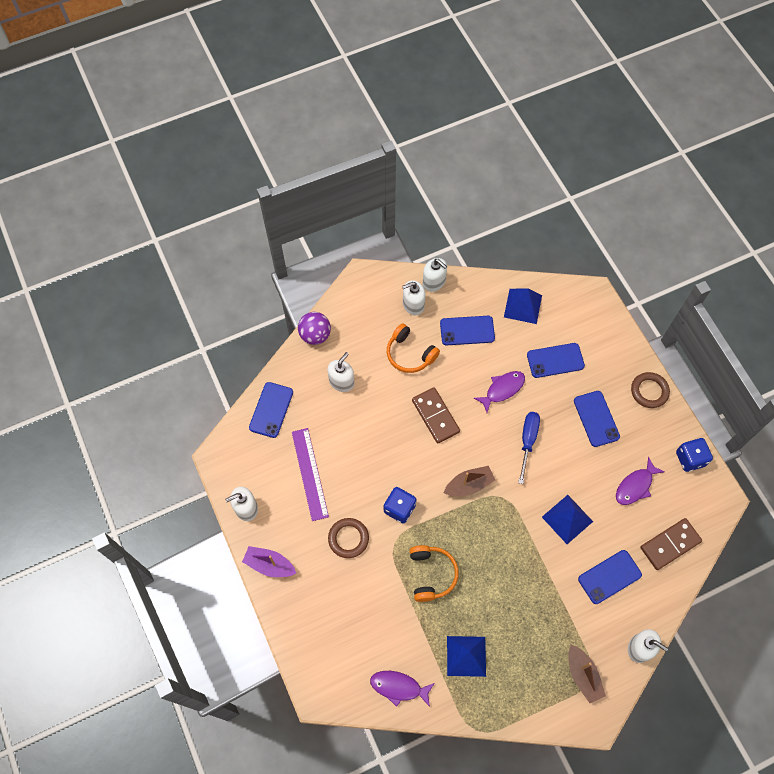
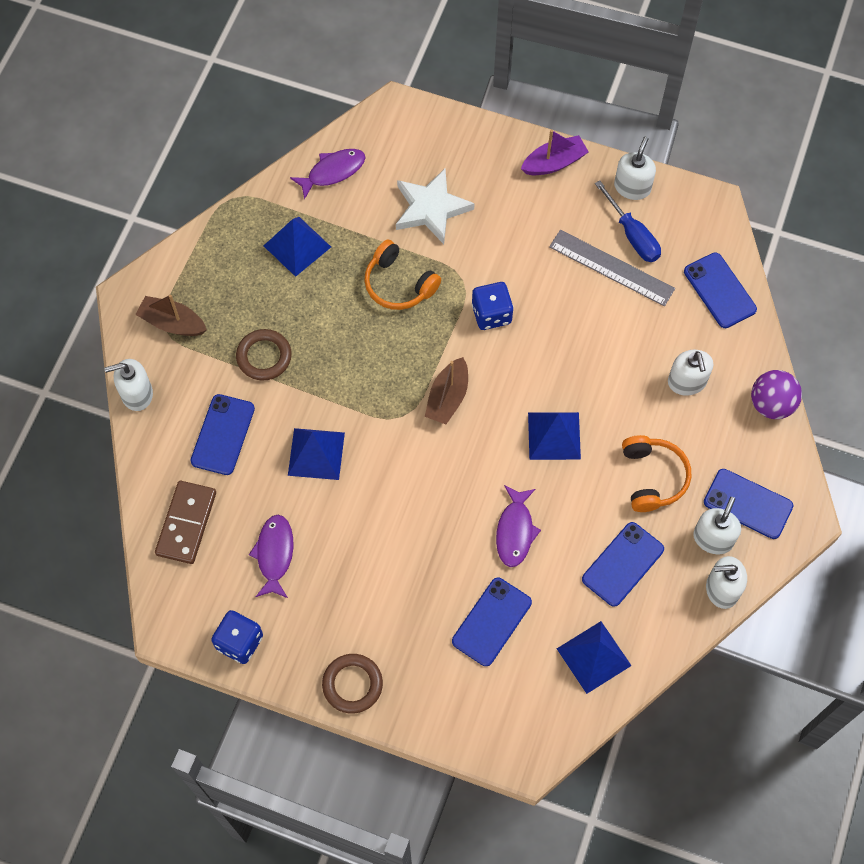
camera: 135 degrees right, 0 degrees up
(310, 473) = (611, 268): purple ruler -> grey ruler
(348, 538) = (509, 245): brown ring -> brown ring (264, 357)
(367, 604) = (431, 208): none -> white star
(409, 354) = (653, 477): orange headphones -> orange headphones turned 90 degrees clockwise
(435, 416) = (554, 435): brown domino -> blue pyramid
(527, 441) = (433, 498): blue screwdriver -> blue screwdriver (632, 235)
(596, 418) = (383, 593): blue phone -> blue phone (748, 504)

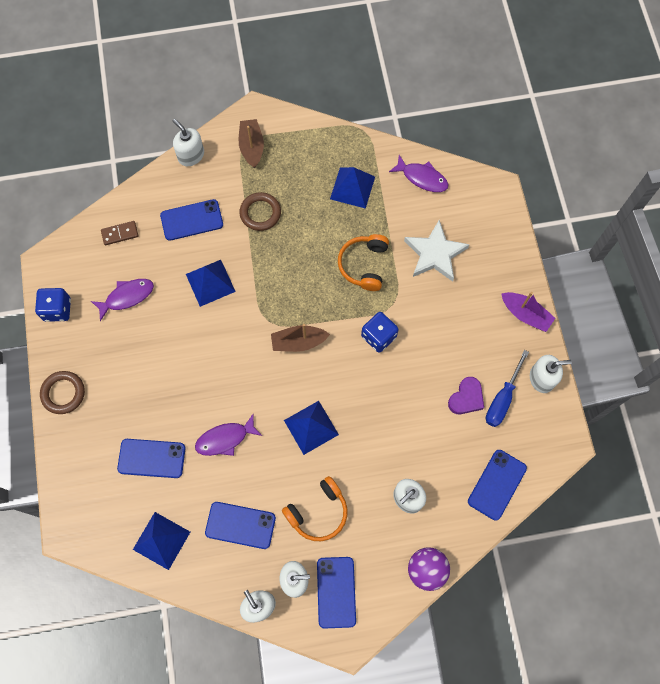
camera: 60 degrees right, 5 degrees up
(186, 523) = (120, 234): brown domino -> brown domino, size x0.60
(611, 268) = (466, 398): grey ruler -> purple heart

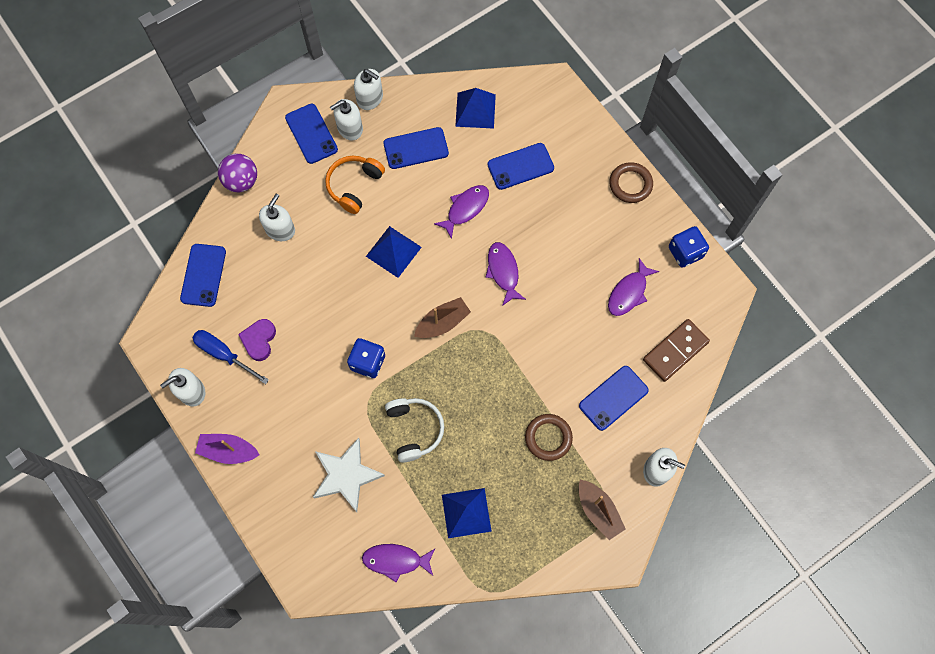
camera: 155 degrees right, 0 degrees up
(120, 234) = (675, 351): brown domino -> brown domino, size x1.66
(210, 283) = (558, 342): blue pyramid -> none
(223, 363) = (503, 272): none -> purple fish
(364, 265) = (415, 429): orange headphones -> white headphones
(502, 399) = (224, 354): blue screwdriver -> blue screwdriver turned 60 degrees counterclockwise

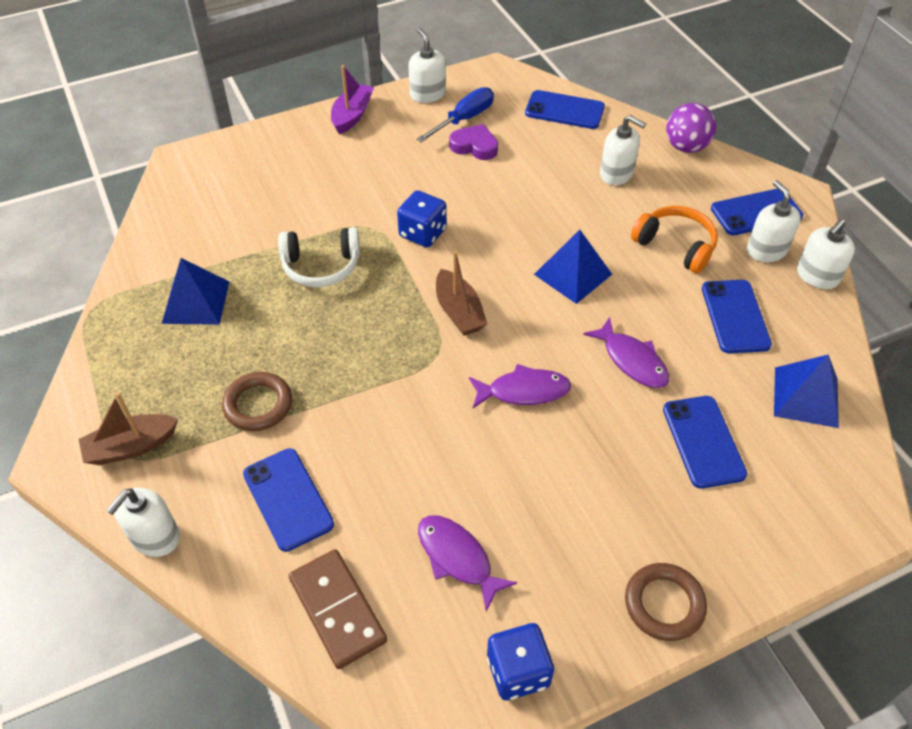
camera: 100 degrees right, 20 degrees down
(346, 475) = (288, 201): white star -> none
(396, 560) = (171, 231): purple fish -> none

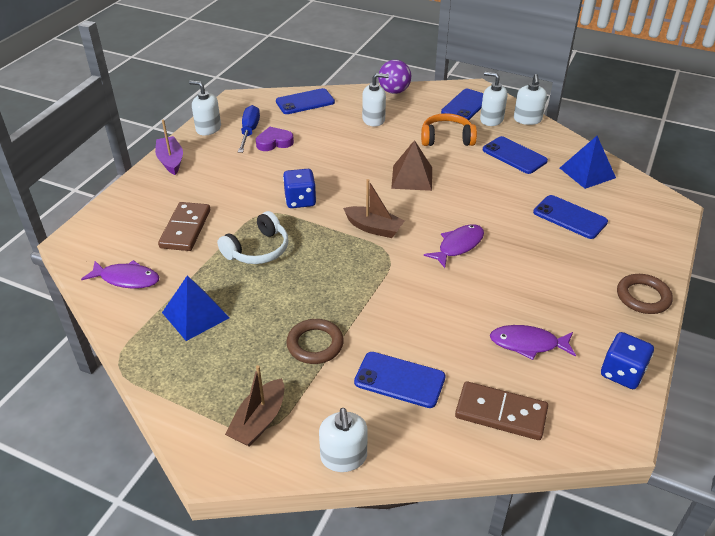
camera: 40 degrees left, 10 degrees down
(284, 202) = (185, 229): none -> brown domino
(572, 274) = (412, 177): blue pyramid -> brown pyramid
(632, 360) = (492, 201): purple fish -> purple fish (127, 279)

